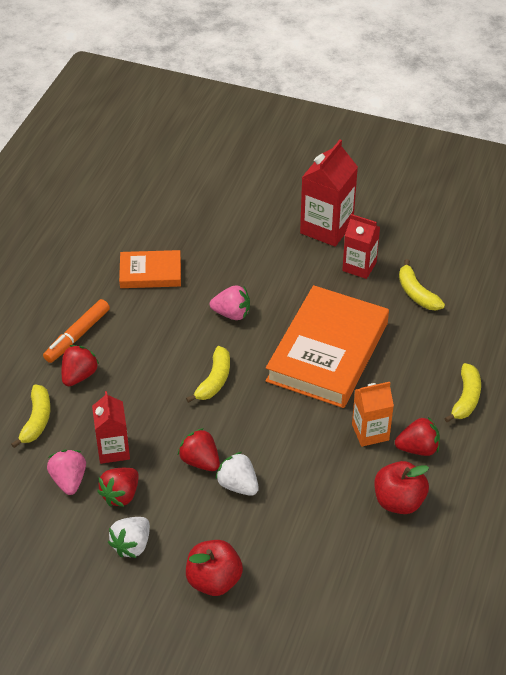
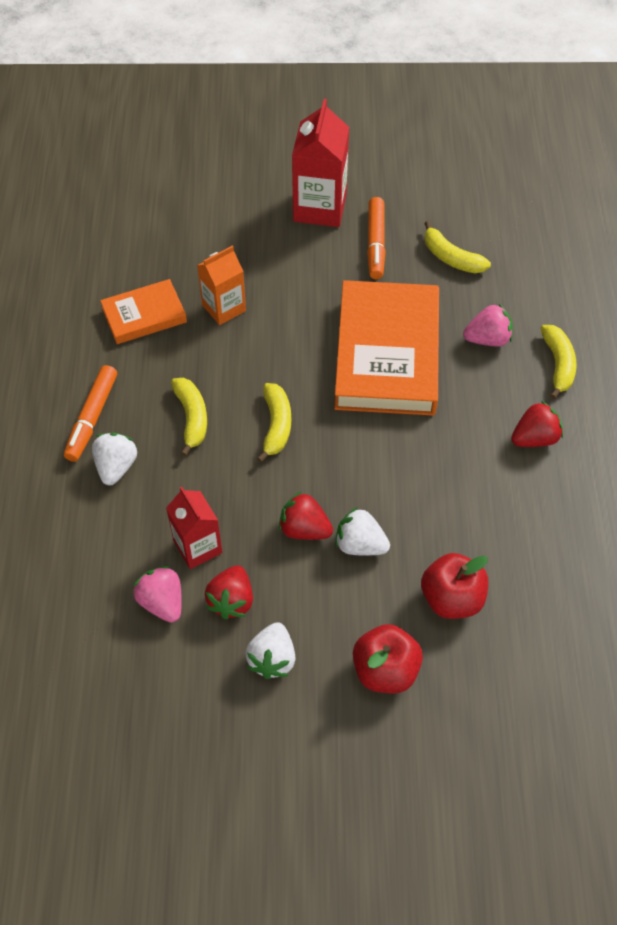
camera: 20 degrees left, 10 degrees up
(37, 420) = (90, 538): yellow banana -> yellow banana (192, 418)
(79, 375) = (116, 467): red strawberry -> white strawberry
(232, 314) = (260, 339): pink strawberry -> pink strawberry (487, 339)
(359, 266) = (376, 243): red carton -> orange marker
(370, 432) = (475, 435): orange carton -> orange carton (224, 308)
(398, 501) = (542, 507): red apple -> red apple (452, 599)

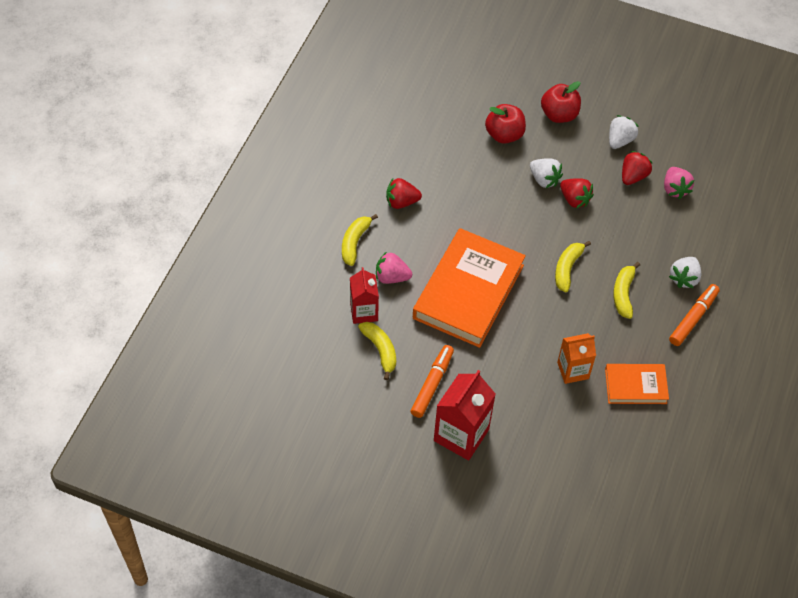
camera: 160 degrees left, 0 degrees up
(198, 547) = (644, 212): red carton -> red carton (364, 312)

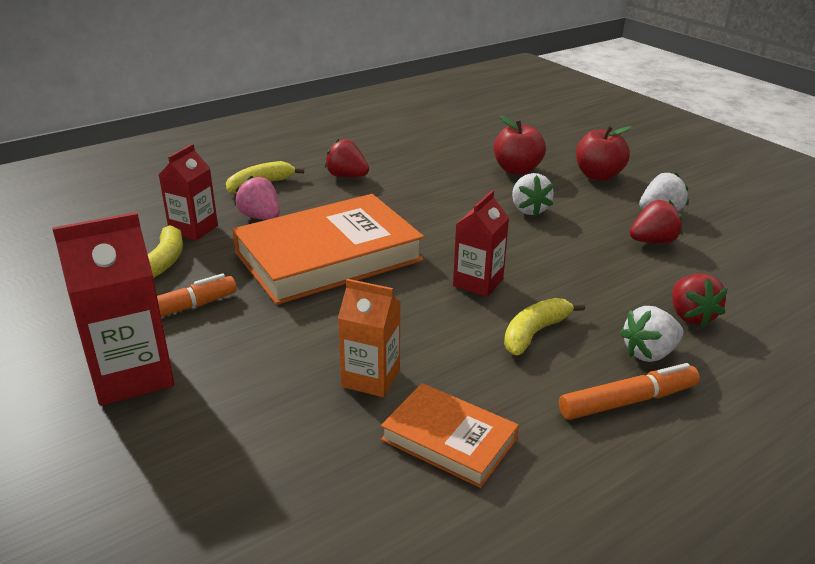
camera: 35 degrees right, 25 degrees down
(567, 269) = (478, 282): yellow banana -> red carton
(574, 199) = (552, 234): red strawberry -> red strawberry (690, 316)
(675, 189) = (707, 269): pink strawberry -> none

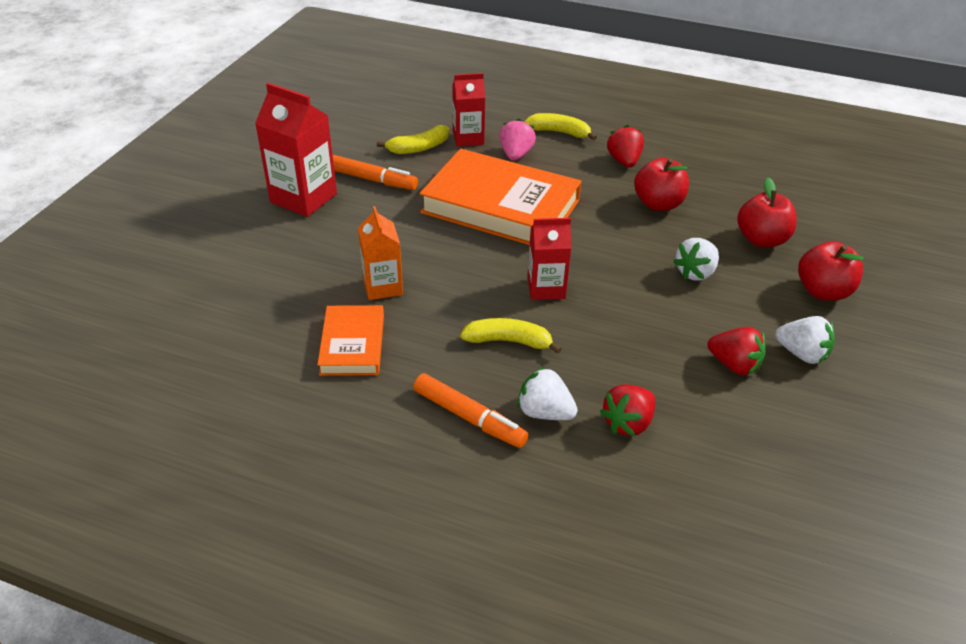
camera: 55 degrees right, 10 degrees up
(424, 187) = (658, 204): none -> red apple

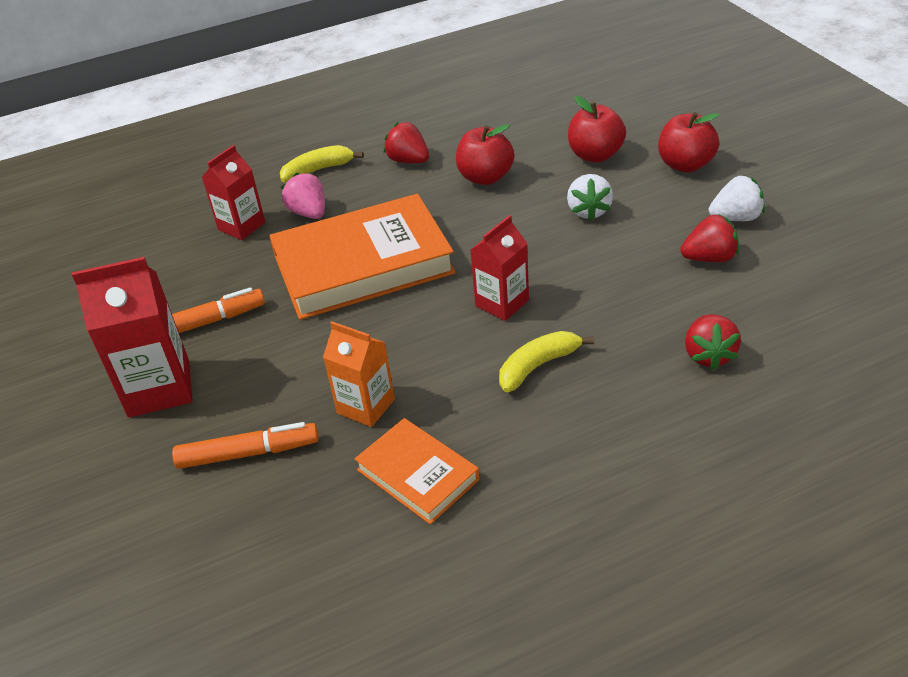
camera: 40 degrees left, 0 degrees up
(419, 148) = (206, 265): yellow banana -> none
(469, 417) = (600, 448): orange marker -> orange marker (248, 453)
(544, 412) = (645, 396): white strawberry -> none

